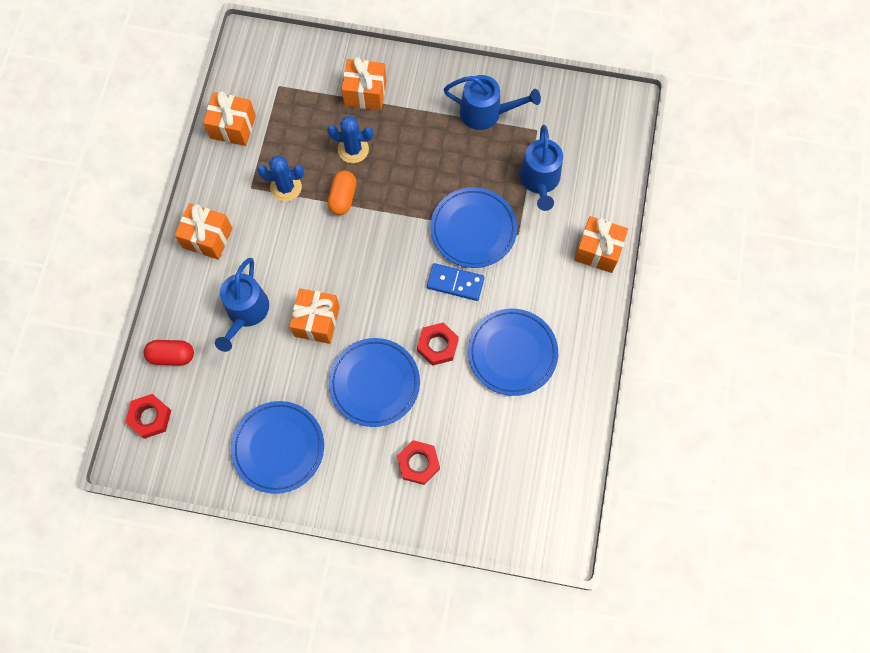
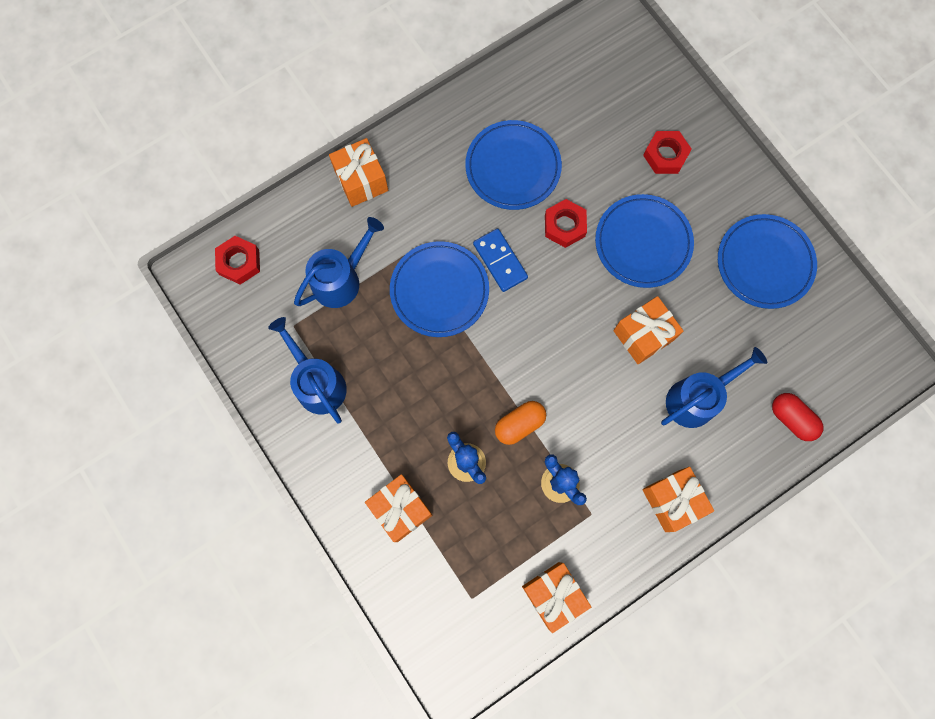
camera: 135 degrees left, 5 degrees up
(150, 417) = (851, 382): red nut -> red nut (239, 262)

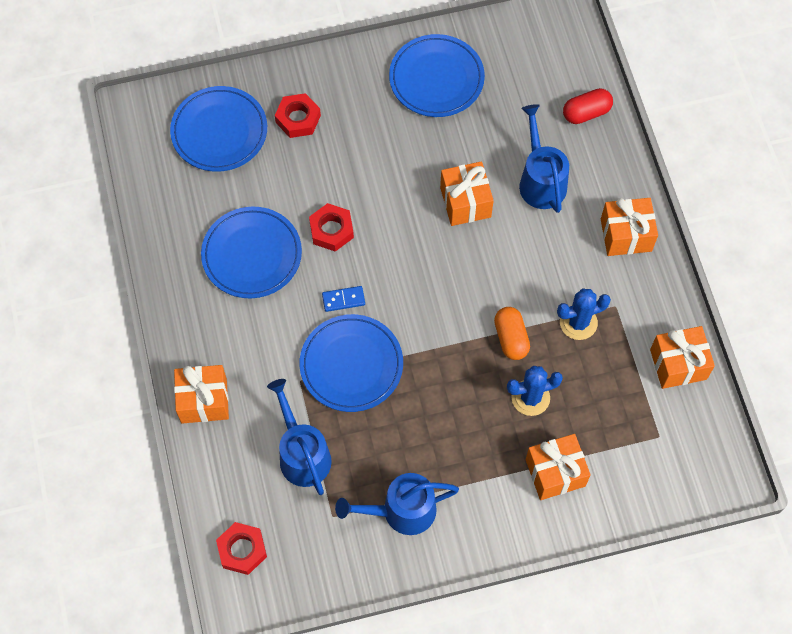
camera: 70 degrees left, 10 degrees down
(500, 261) = (343, 299): blue domino -> blue domino, size x0.66
(643, 243) = (376, 170): blue plate -> blue plate (219, 131)

